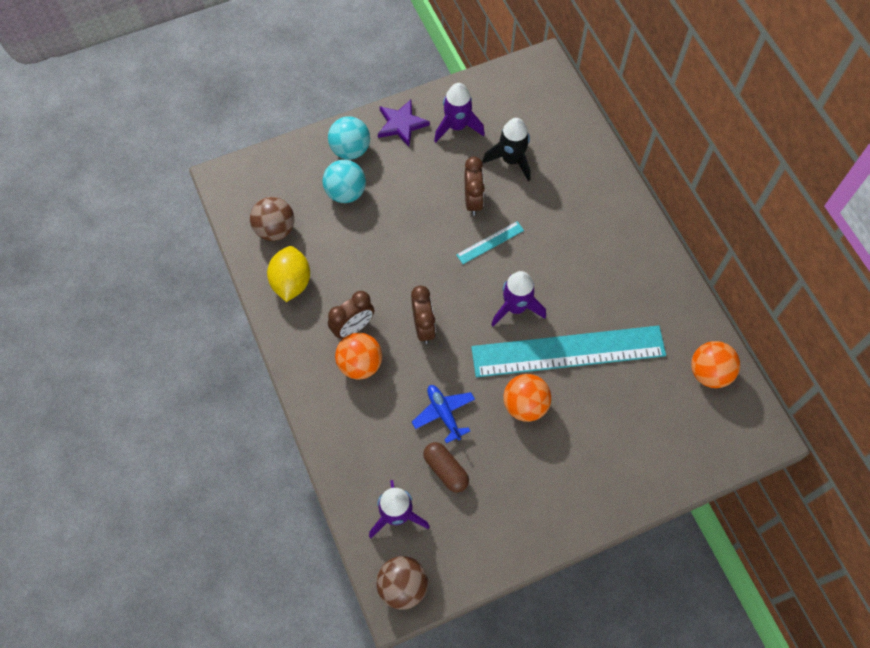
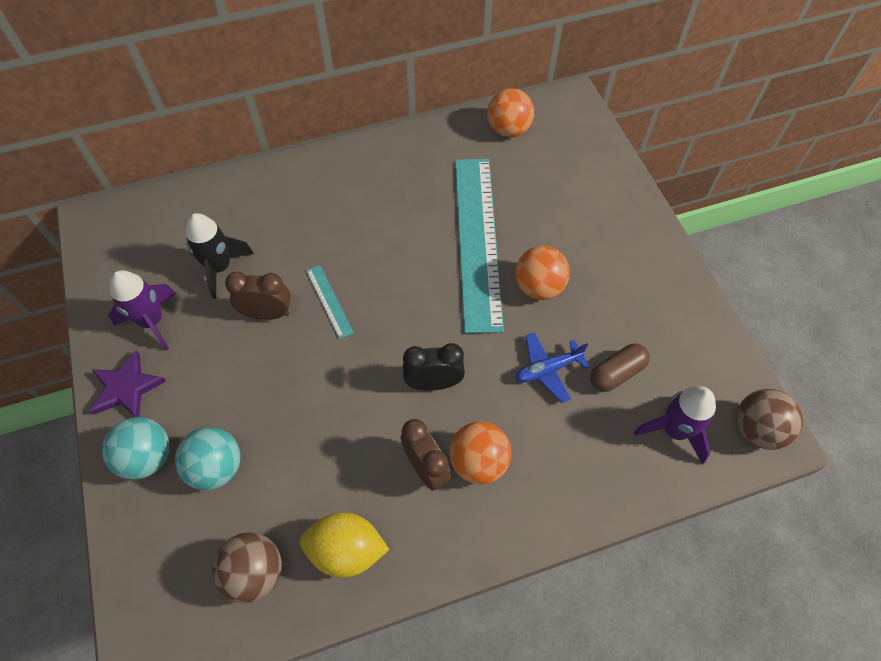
camera: 85 degrees left, 5 degrees down
(423, 327) = (433, 383): brown clock -> black clock
(516, 307) = (419, 283): purple rocket -> none

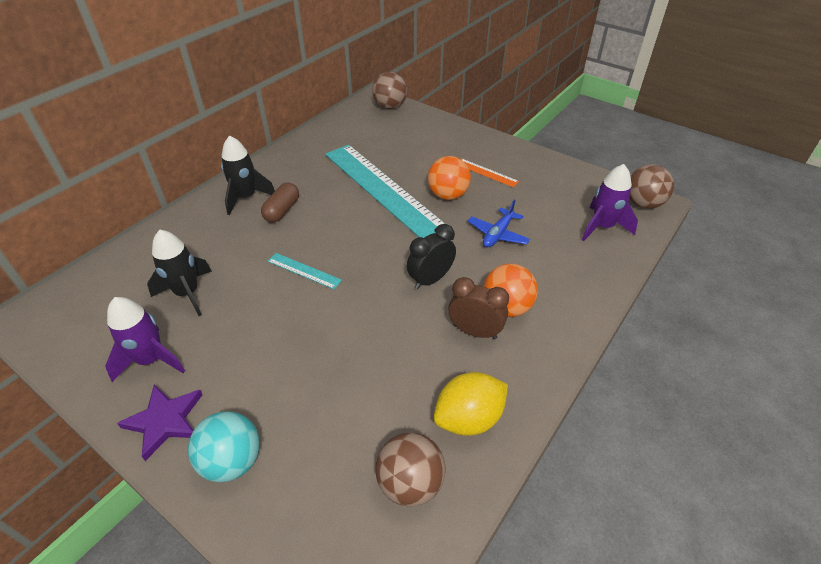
camera: 35 degrees left, 15 degrees down
(217, 467) = (306, 429): turquoise ball -> none
(267, 313) = (258, 303): brown clock -> none
(340, 179) = (246, 197): none -> black rocket
(508, 130) = (347, 126): orange ball -> none
(579, 122) = (390, 106): none -> brown ball
(608, 279) = (486, 172): none -> orange ruler
(616, 373) = (540, 215): brown capsule -> brown capsule (282, 210)

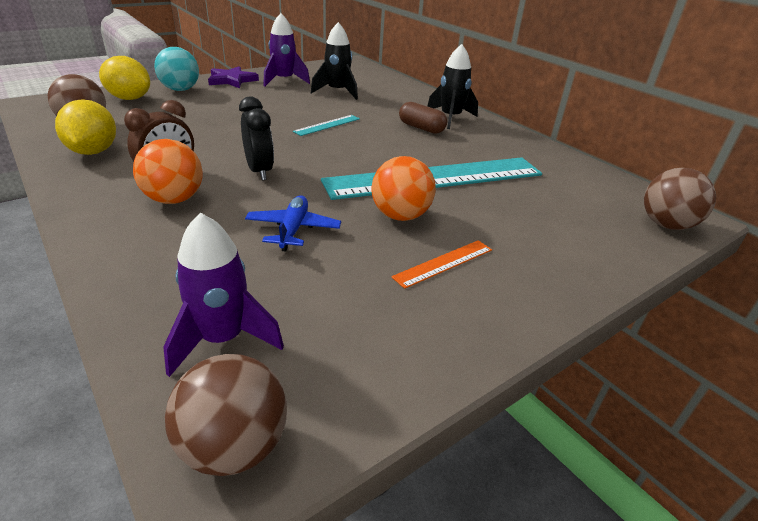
camera: 105 degrees right, 10 degrees down
(296, 501) = (129, 98): none -> yellow lemon
(498, 234) = (293, 229): blue plane -> blue plane turned 45 degrees clockwise

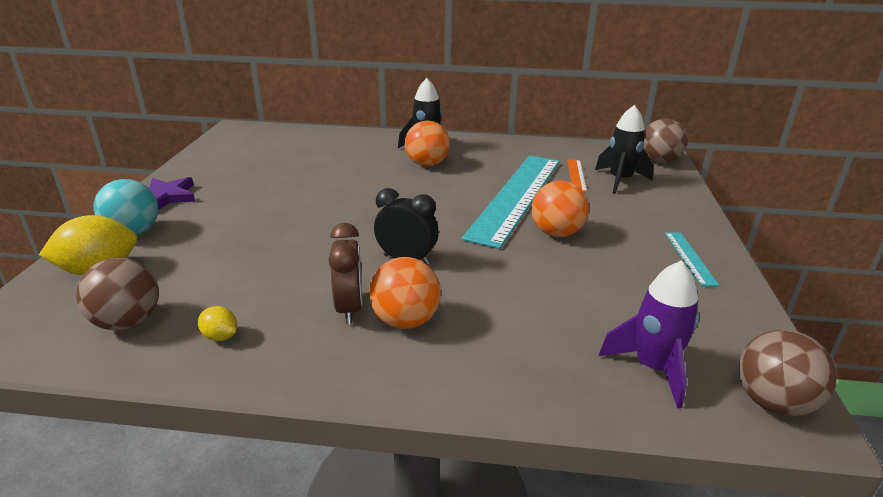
camera: 45 degrees left, 5 degrees down
(93, 151) = (220, 337): yellow lemon -> yellow lemon, size x0.49
(284, 81) = (220, 174): purple rocket -> none
(293, 229) = (528, 282): blue plane -> none
(327, 125) = (360, 196): turquoise ruler -> turquoise ruler (689, 258)
(337, 92) = (295, 163): black rocket -> black rocket (620, 181)
(421, 128) = (427, 164): brown capsule -> orange ball
(444, 263) = (634, 246): orange ruler -> orange ruler (576, 175)

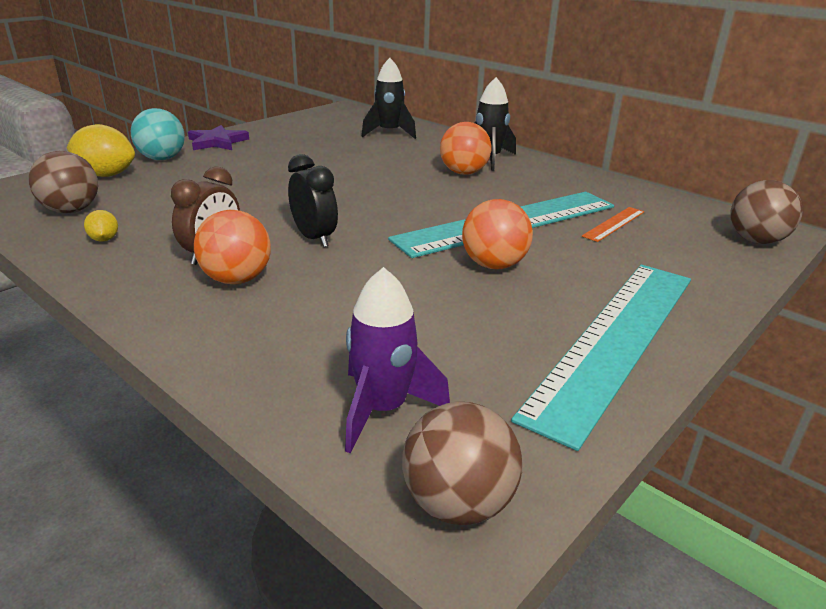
camera: 35 degrees right, 0 degrees up
(620, 181) = (662, 244): black rocket -> black rocket (389, 133)
(689, 258) = (614, 340): turquoise ruler -> turquoise ruler, size x2.50

